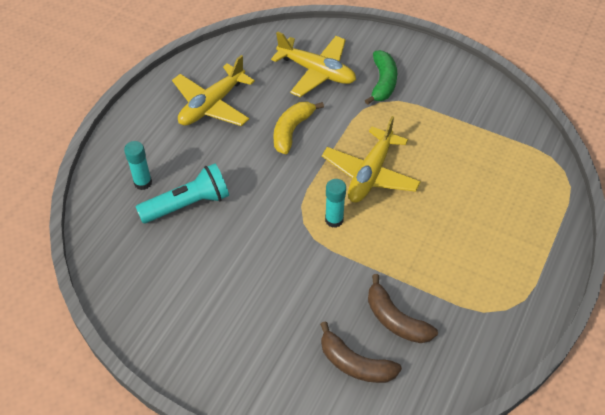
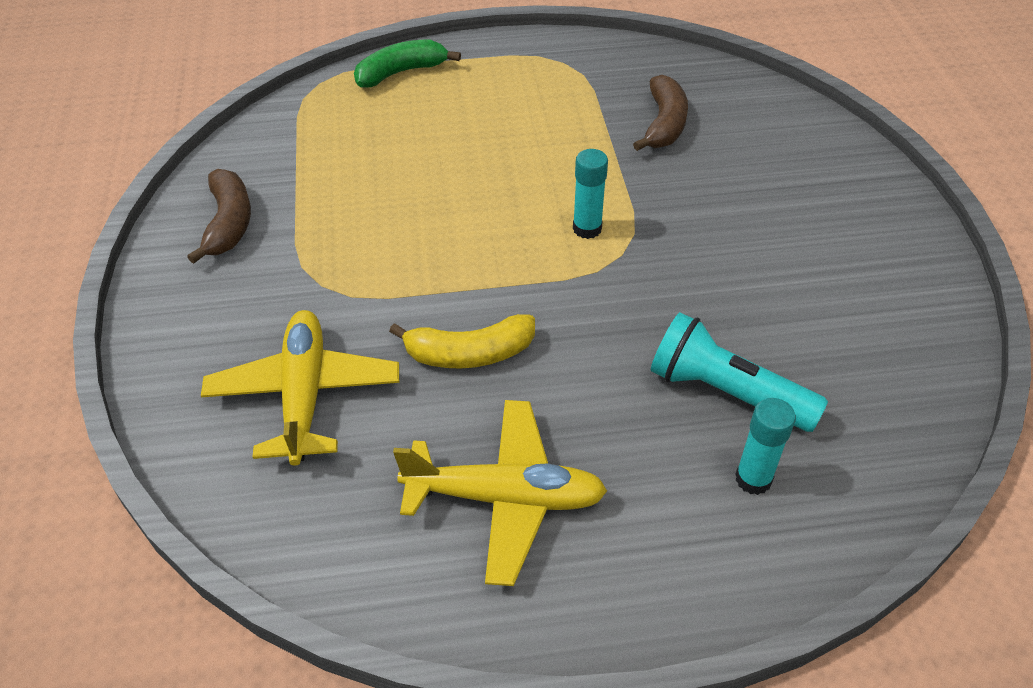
camera: 125 degrees left, 5 degrees down
(355, 364) = (747, 129): brown banana -> brown banana (229, 223)
(370, 174) = (476, 231): yellow plane -> none
(383, 82) = (272, 300): green banana -> green banana (401, 72)

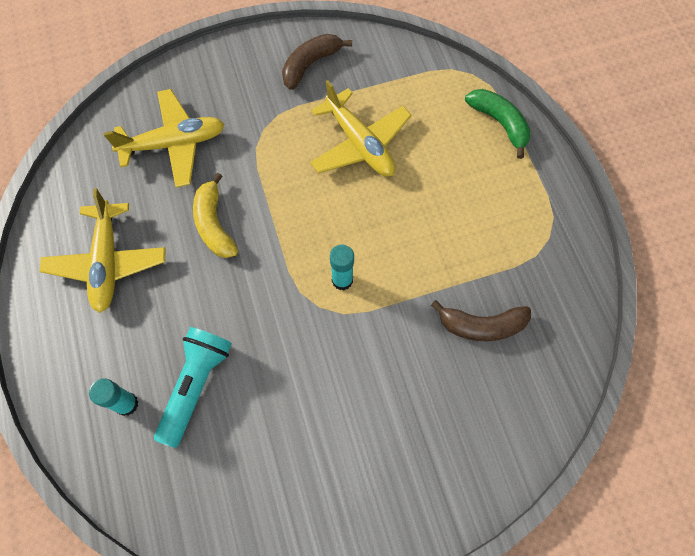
camera: 80 degrees right, 20 degrees up
(229, 223) = (310, 64): brown banana -> brown banana turned 150 degrees clockwise
(385, 189) = (360, 144): none -> yellow plane

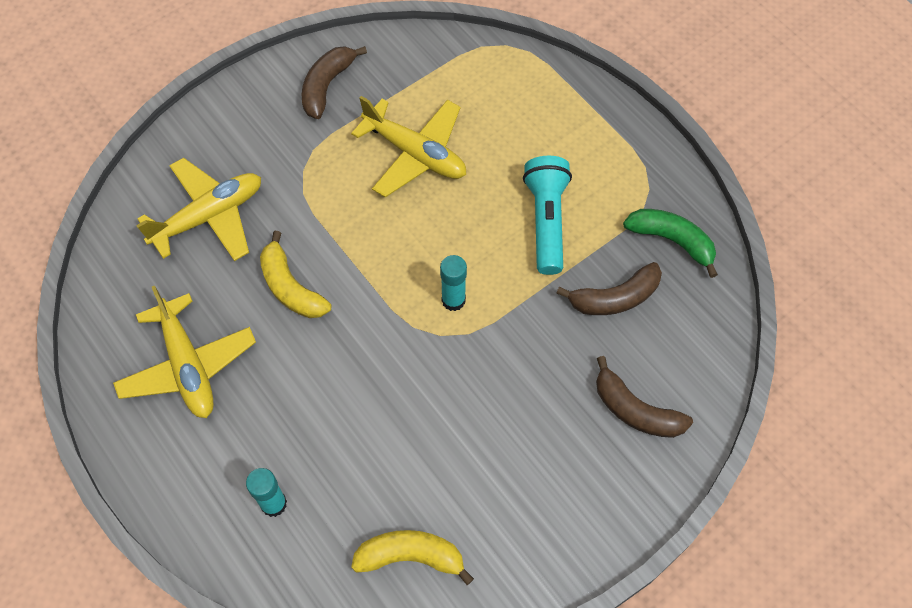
camera: 20 degrees left, 5 degrees down
(195, 385) = (340, 459): turquoise flashlight -> turquoise flashlight (546, 221)
(218, 493) = (410, 556): none -> yellow banana
(461, 434) = (635, 410): none -> brown banana
(499, 123) = (554, 88): green banana -> green banana (672, 241)

